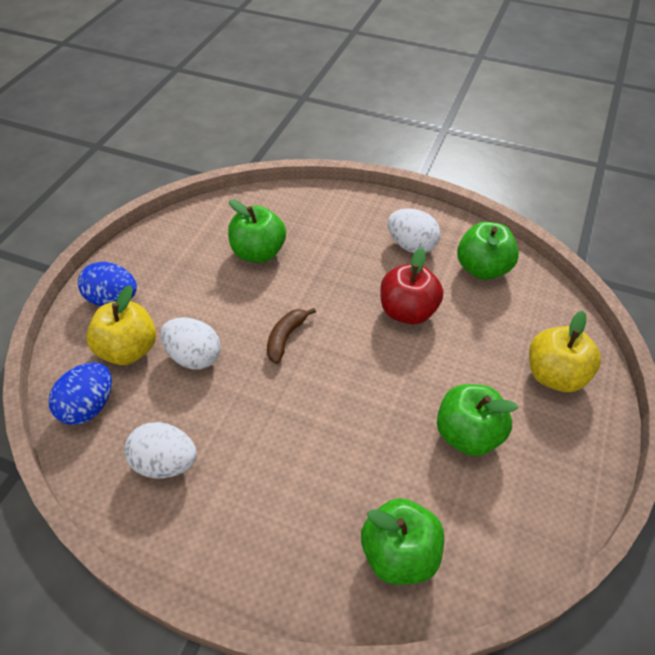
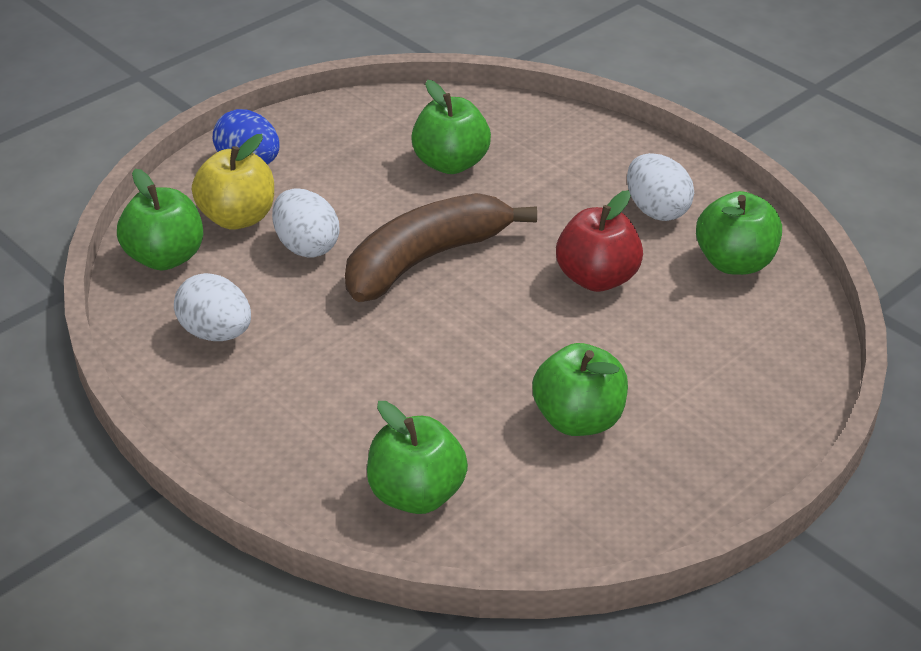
camera: 25 degrees right, 10 degrees down
(89, 406) = (165, 257): blue egg -> green apple
(286, 338) = (425, 260): brown banana -> brown banana, size x2.19
(554, 375) = (739, 400): yellow apple -> none

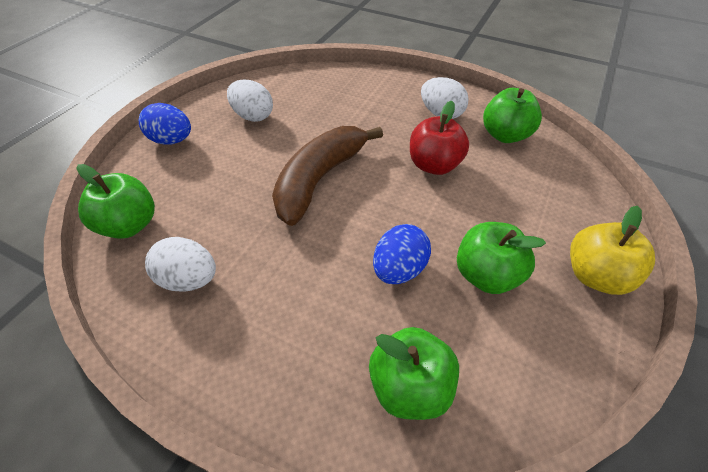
camera: 20 degrees left, 10 degrees up
(238, 218) = (176, 180): yellow apple -> yellow apple (595, 275)
(306, 246) = (233, 190): white egg -> white egg (253, 116)
(451, 163) = (305, 112): green apple -> none
(471, 386) = (399, 269): none -> blue egg

